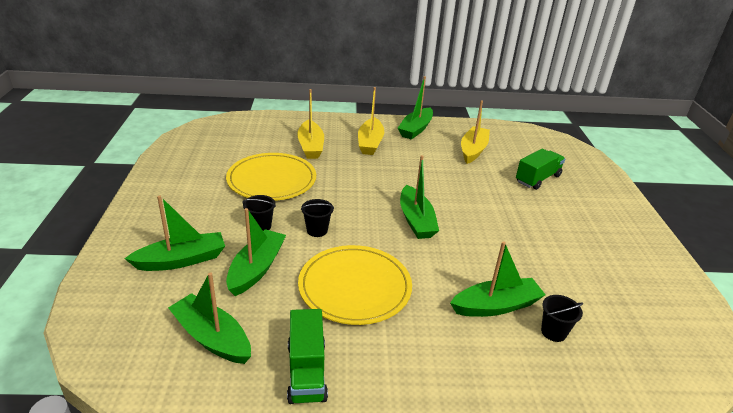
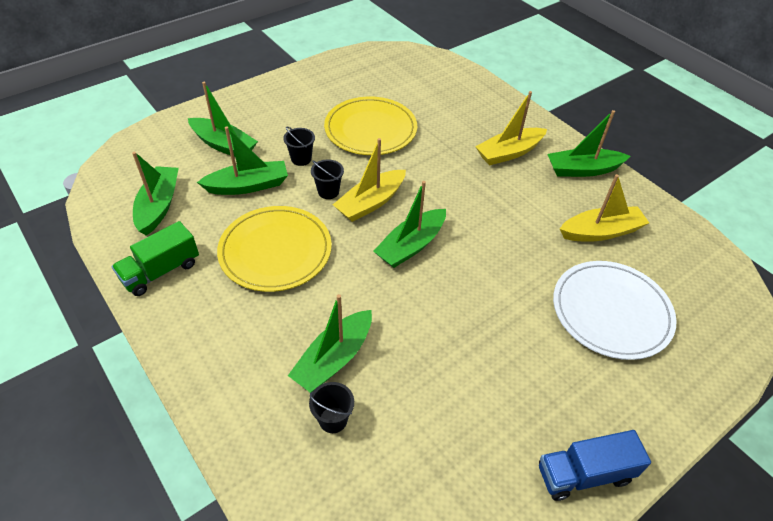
camera: 55 degrees right, 15 degrees up
(310, 146) = (451, 121): yellow boat -> yellow boat (370, 203)
(496, 306) = (334, 359): green boat -> green boat turned 90 degrees clockwise
(537, 179) = (611, 312): green truck -> white plate
(648, 246) = (584, 474): none -> blue truck

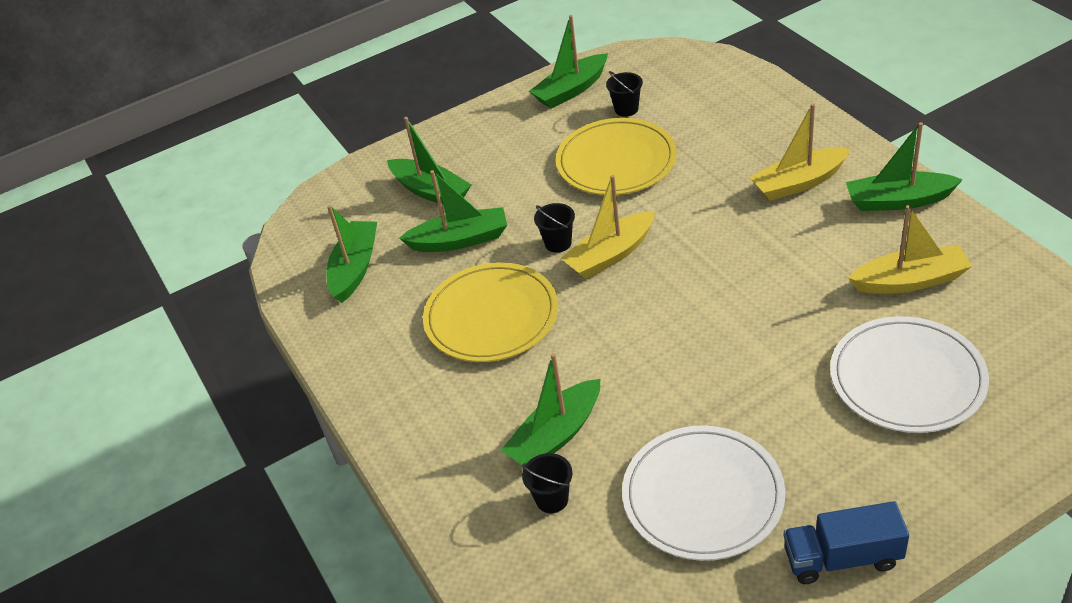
camera: 15 degrees right, 5 degrees down
(161, 271) = (359, 343): green truck -> none
(301, 159) = (526, 204): black bucket -> black bucket (626, 109)
(411, 246) = (657, 305): green boat -> green boat (571, 90)
(462, 416) = (703, 496): none -> white plate

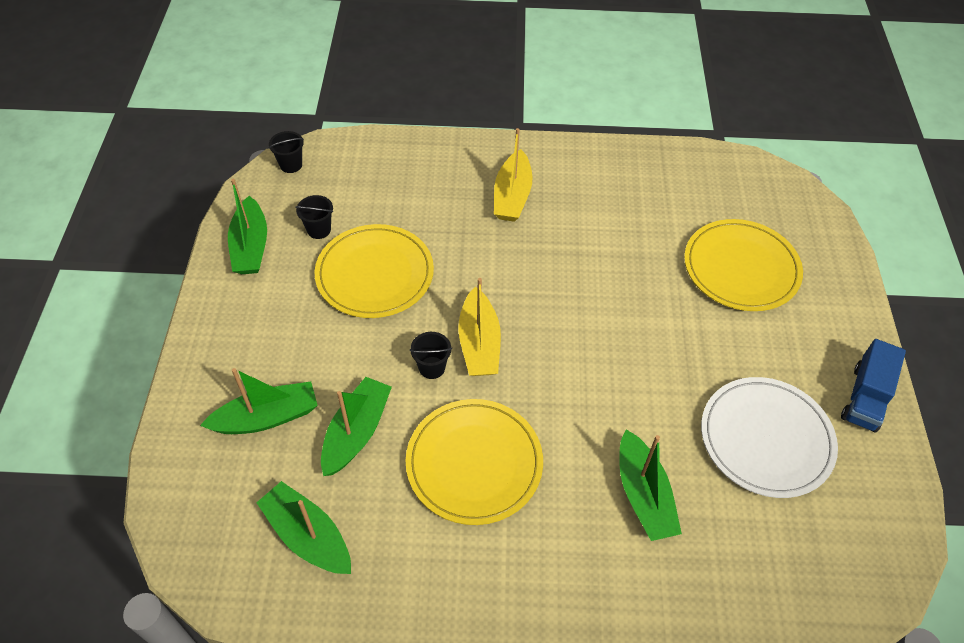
camera: 65 degrees left, 10 degrees up
(552, 499) = (706, 536): black bucket -> black bucket (291, 165)
(898, 201) = (580, 164): green boat -> none
(907, 378) = (741, 268): white plate -> yellow plate
(910, 281) = (658, 209): yellow boat -> none

